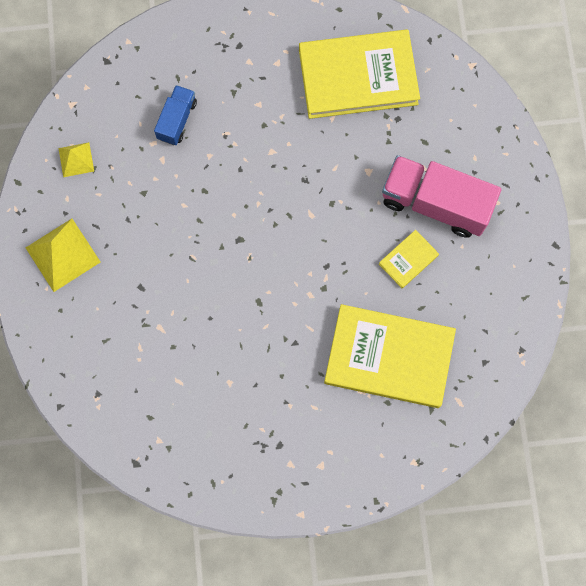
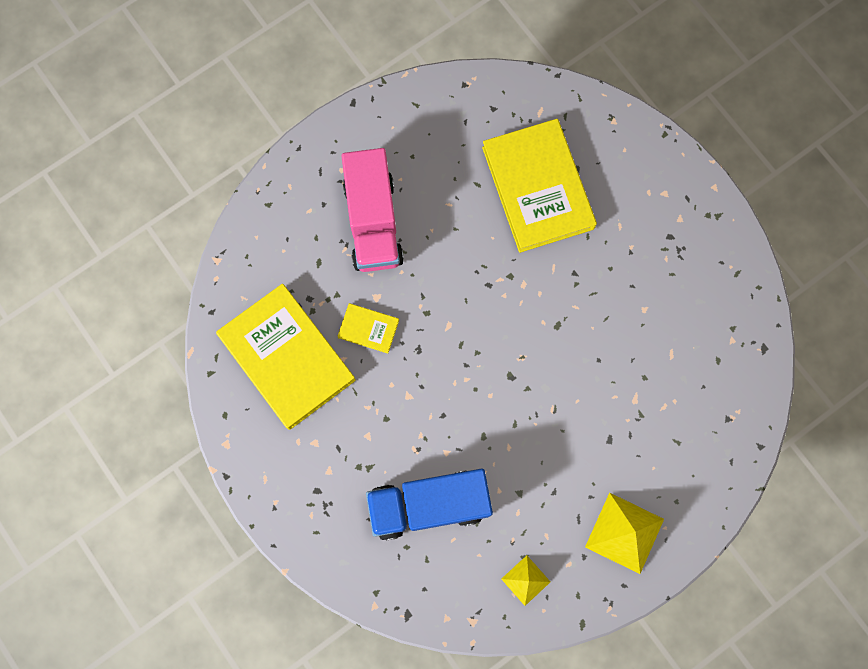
camera: 120 degrees left, 0 degrees up
(177, 120) = (429, 505): blue truck -> blue truck, size x1.87
(408, 260) = (440, 218): yellow book -> yellow book (368, 329)

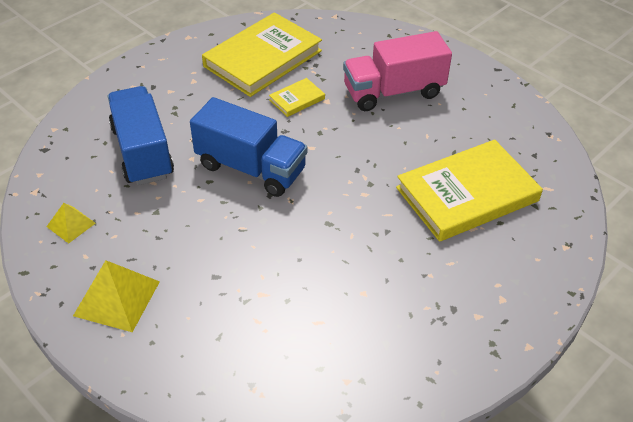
camera: 80 degrees right, 30 degrees down
(368, 329) = (297, 99): yellow book -> yellow book turned 45 degrees clockwise
(470, 392) = (251, 168): none -> blue truck

